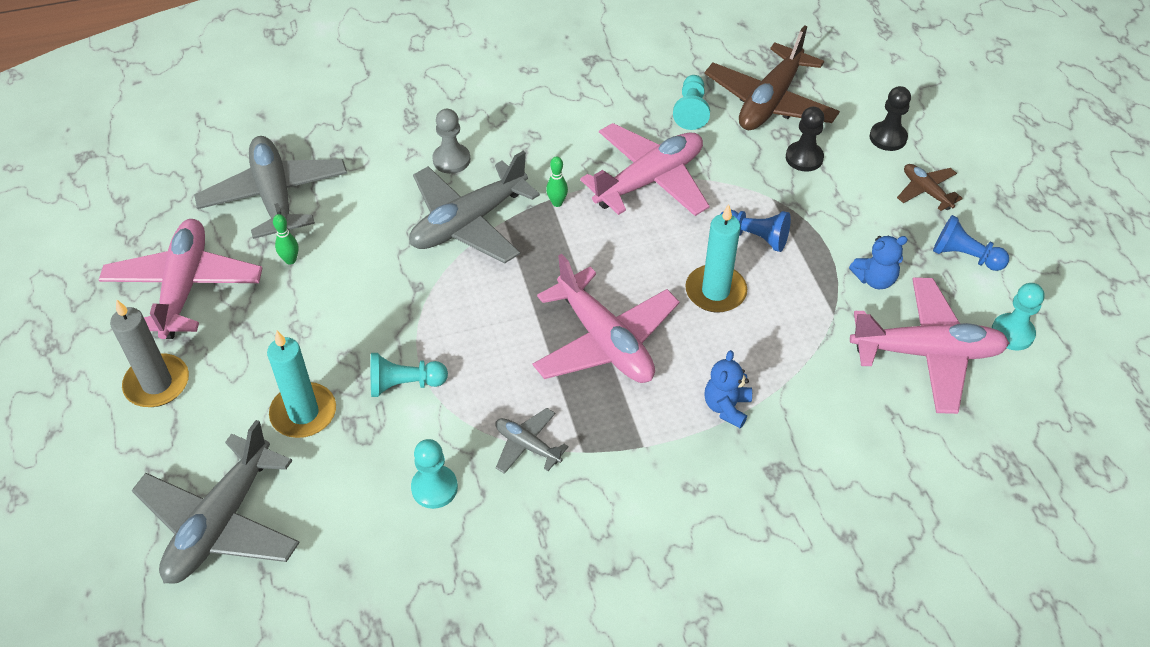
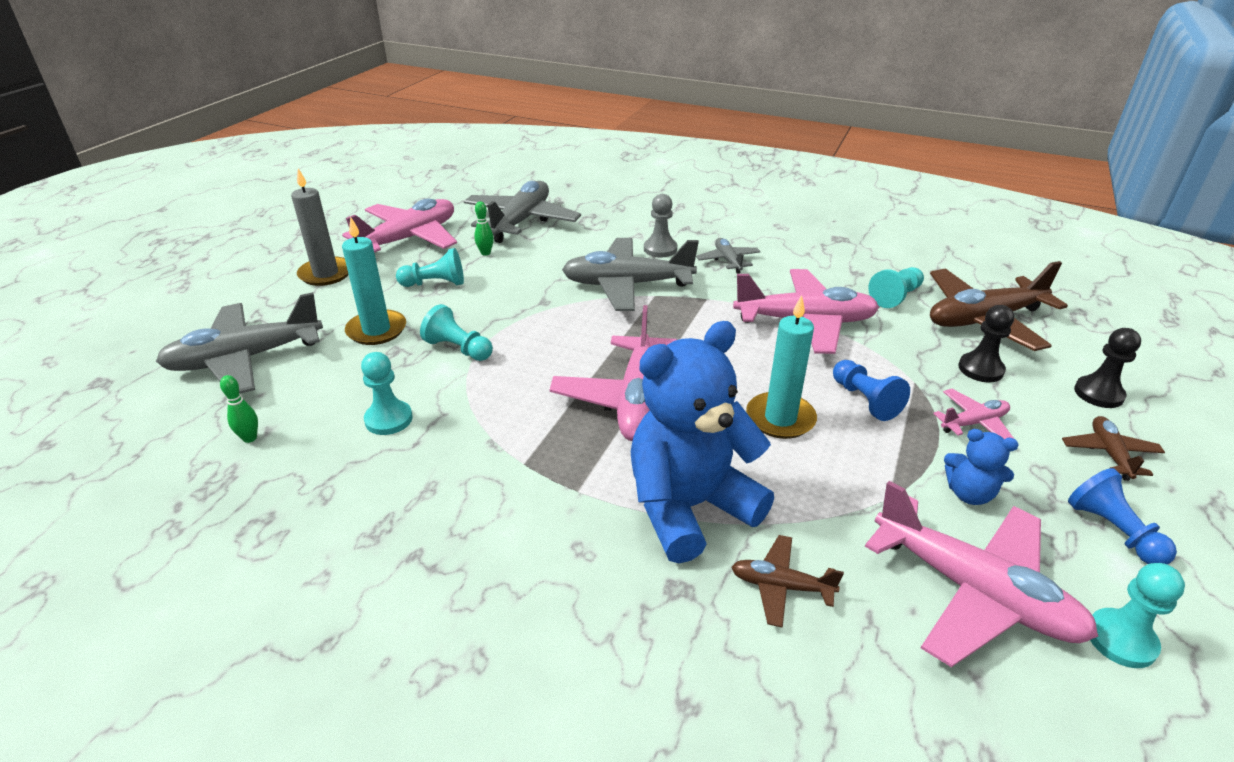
camera: 40 degrees right, 15 degrees down
(289, 327) = (435, 284): none -> turquoise pawn
(527, 445) = (488, 433): grey plane -> grey plane (728, 260)
(557, 203) = (709, 302): green bowling pin -> green bowling pin (250, 438)
(726, 407) = (689, 507): blue teddy bear -> blue teddy bear, size x2.25
(829, 425) = (781, 586): none -> brown plane
(835, 214) = (974, 423): none -> pink plane

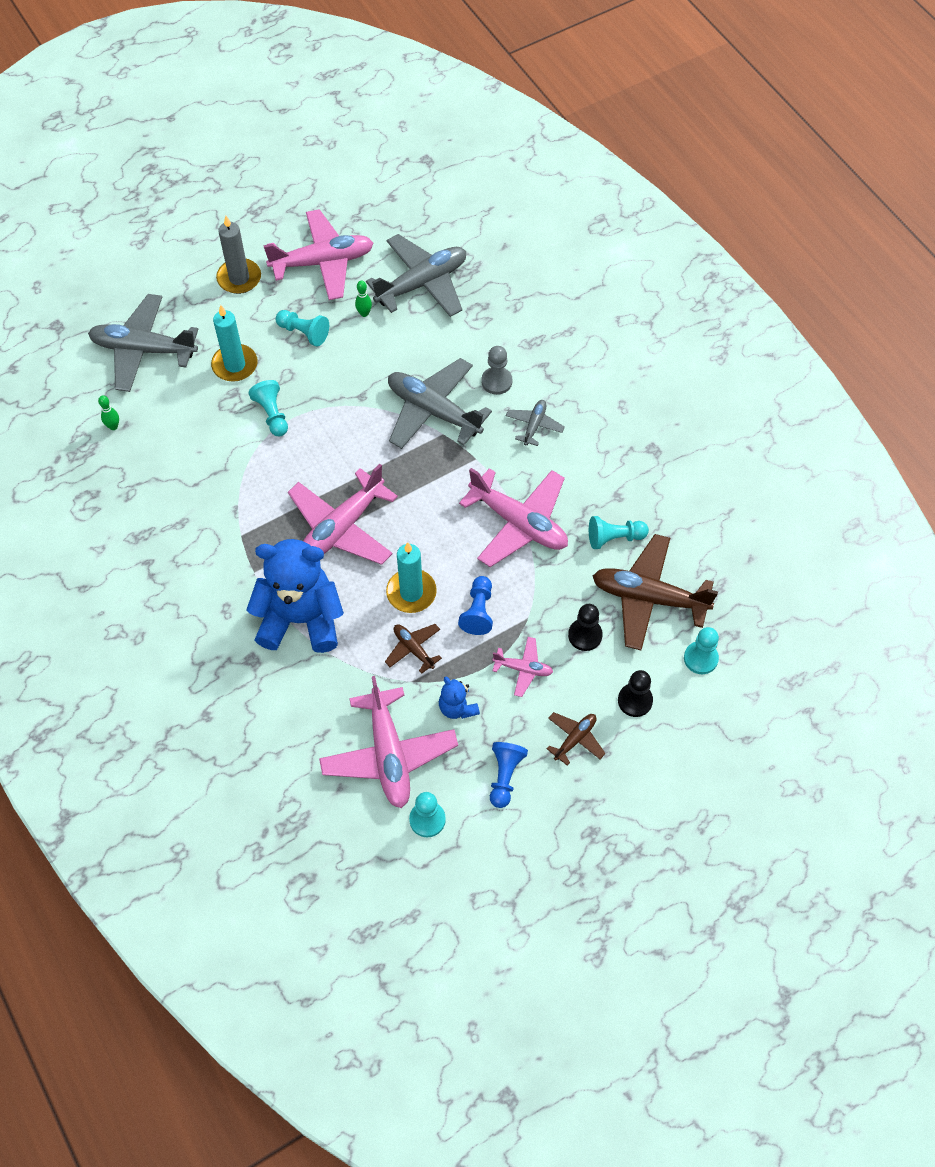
camera: 35 degrees right, 25 degrees up
(389, 419) = (193, 456): turquoise pawn -> turquoise pawn (700, 658)
(781, 586) = (300, 691): brown plane -> brown plane (413, 649)

